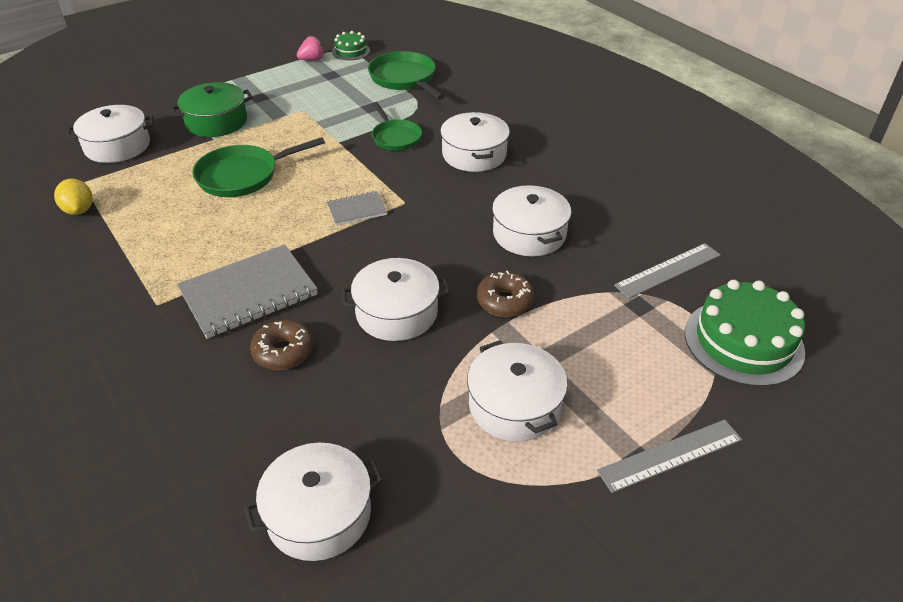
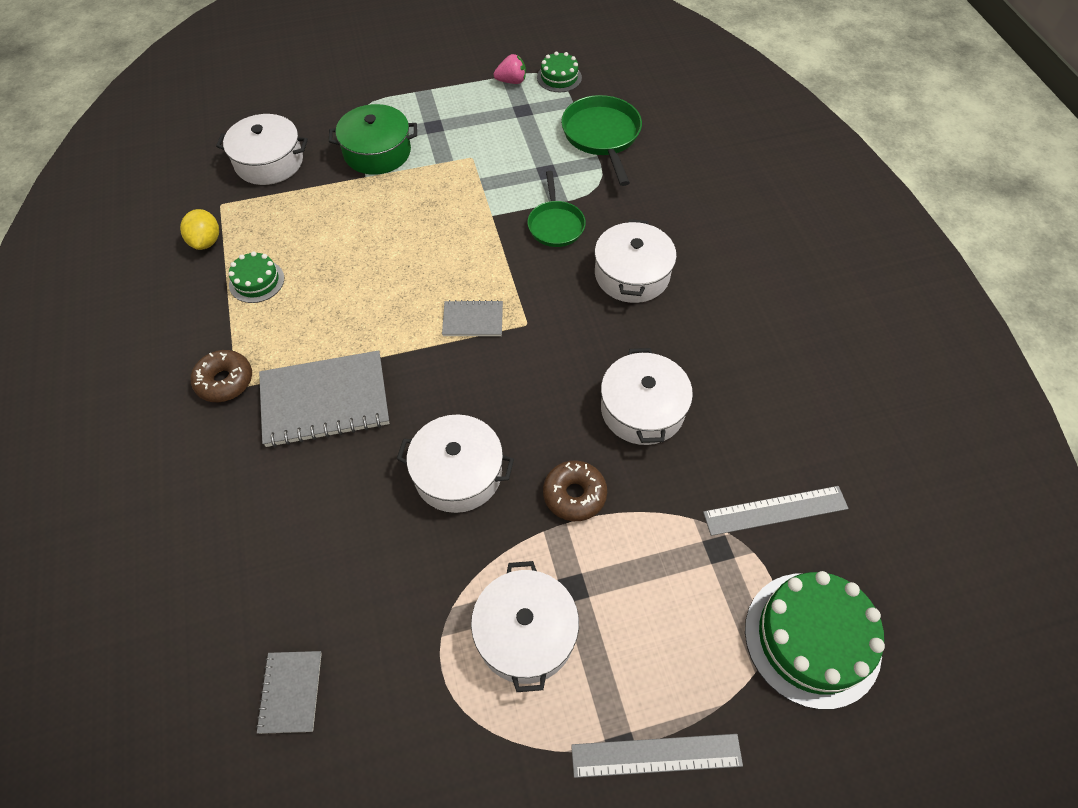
camera: 20 degrees right, 15 degrees up
(142, 227) = (256, 281): none -> green cake
(243, 176) = (376, 238): green pan -> none
(283, 352) = (330, 487): brown donut -> brown donut (225, 381)
(319, 514) = (291, 692): white pot -> grey notebook

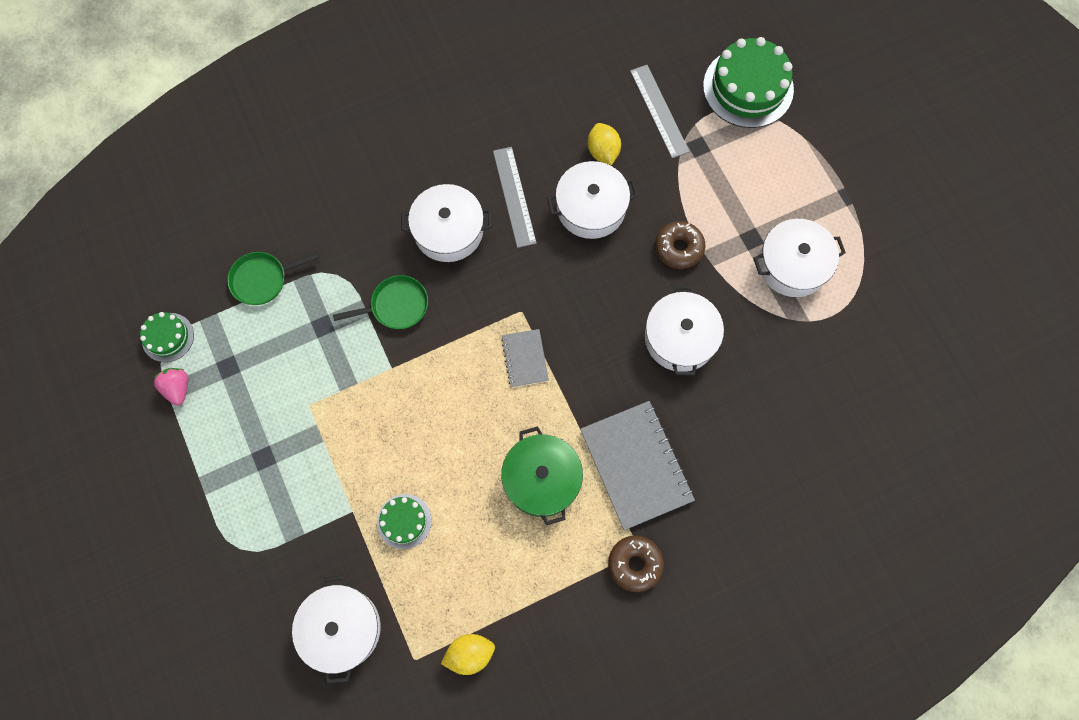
camera: 100 degrees left, 15 degrees up
(256, 281) = (514, 578): green cake -> green cake (404, 521)
(291, 692) = (875, 413): grey notebook -> none
(377, 152) = (312, 509): green pot -> green pot (542, 479)
(602, 136) = (263, 279): green pan -> green pan, size x0.66
(656, 755) = (847, 174): grey ruler -> grey ruler (514, 196)
(718, 435) = (603, 152): none -> yellow lemon

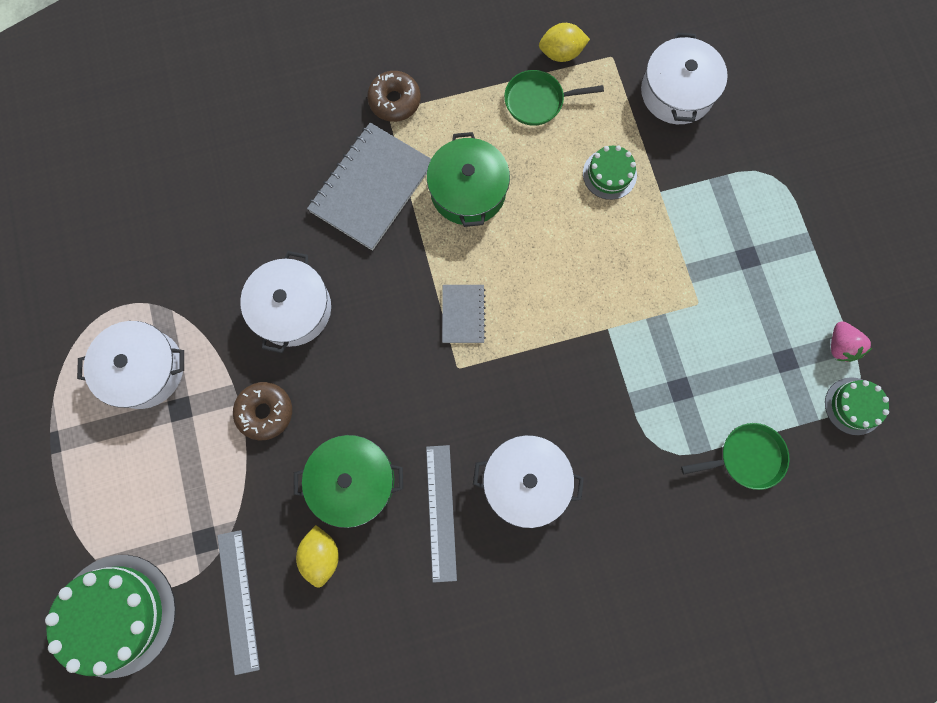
camera: 170 degrees left, 5 degrees up
(396, 306) = (596, 398): green pan -> green pan (538, 101)
(591, 208) = (353, 480): white pot -> green pot
(636, 465) = (371, 188): grey notebook -> grey notebook turned 45 degrees clockwise

